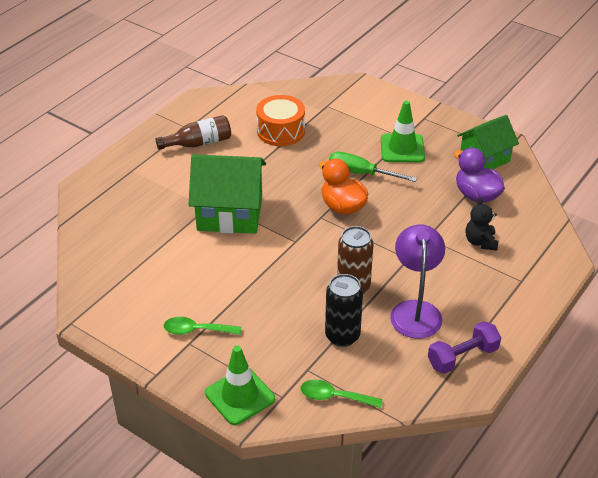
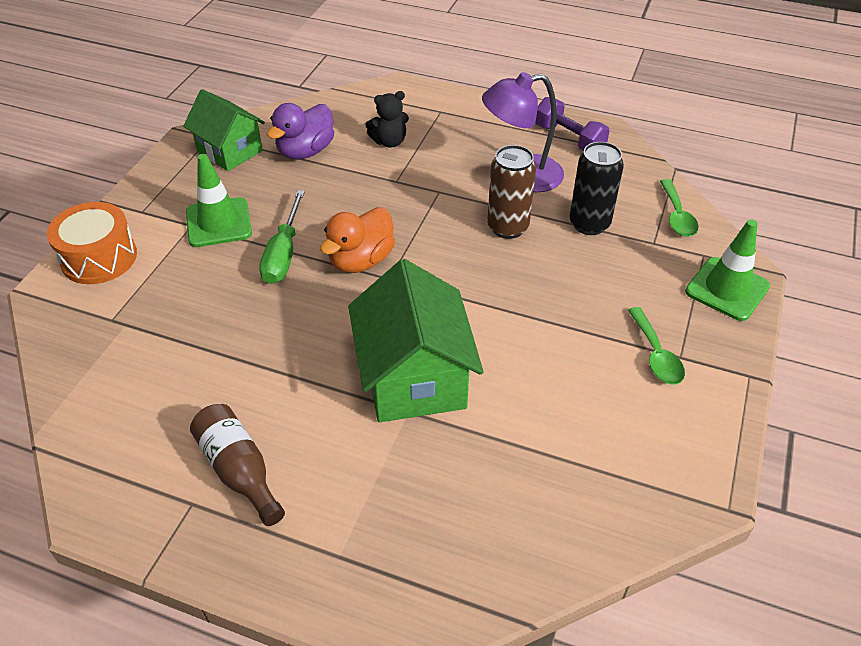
camera: 105 degrees left, 5 degrees up
(281, 131) = (190, 363): orange drum -> orange drum (99, 258)

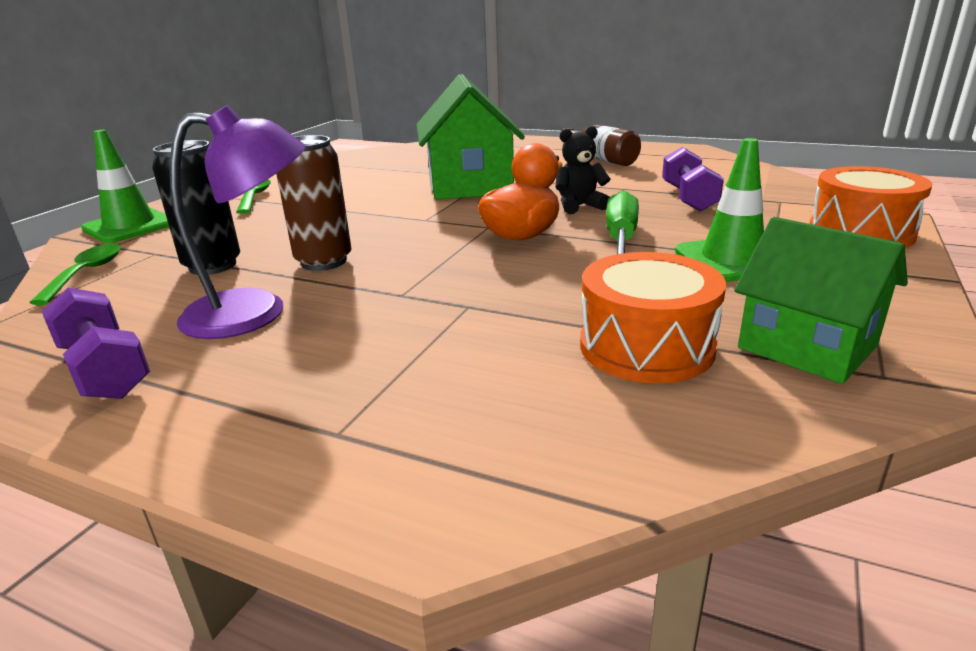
camera: 175 degrees left, 20 degrees down
(191, 330) = (688, 198): none -> purple dumbbell
(305, 151) = (646, 346): purple duck -> orange drum
(389, 142) = (474, 364): black teddy bear -> black teddy bear (579, 206)

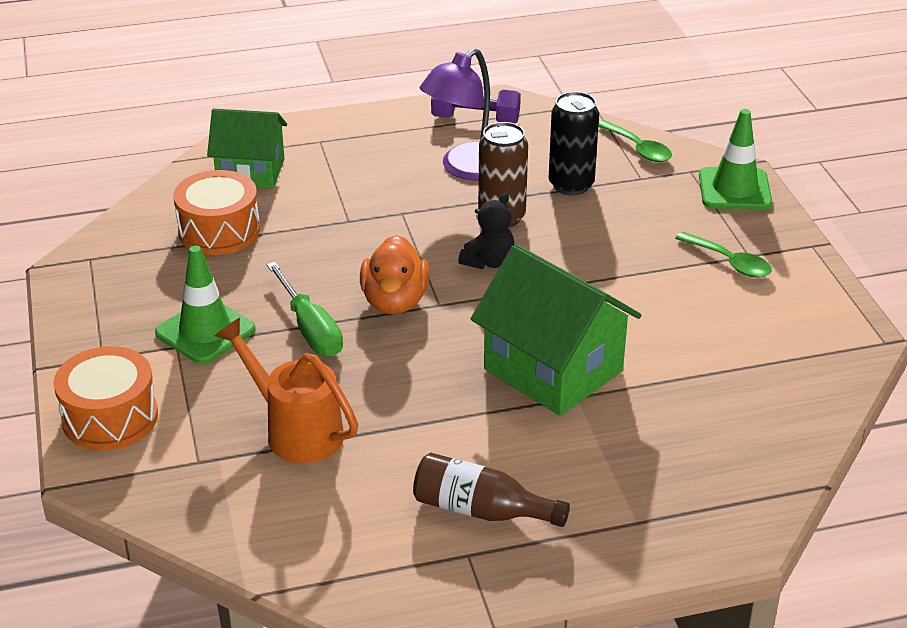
camera: 140 degrees right, 10 degrees up
(579, 206) = (392, 369): black teddy bear -> black teddy bear (488, 262)
(688, 198) = (296, 431): purple dumbbell -> orange watering can
(807, 347) = (132, 263): green house -> green house (251, 172)

